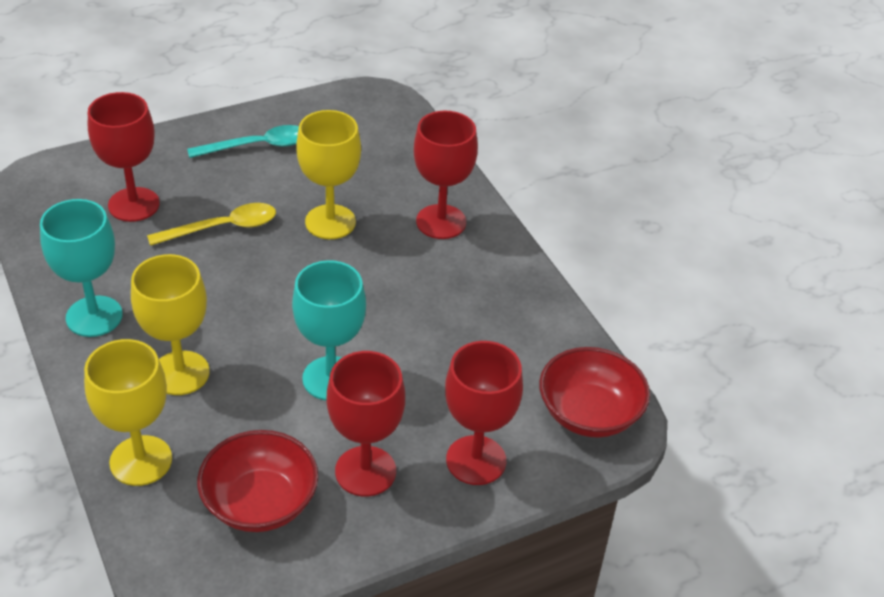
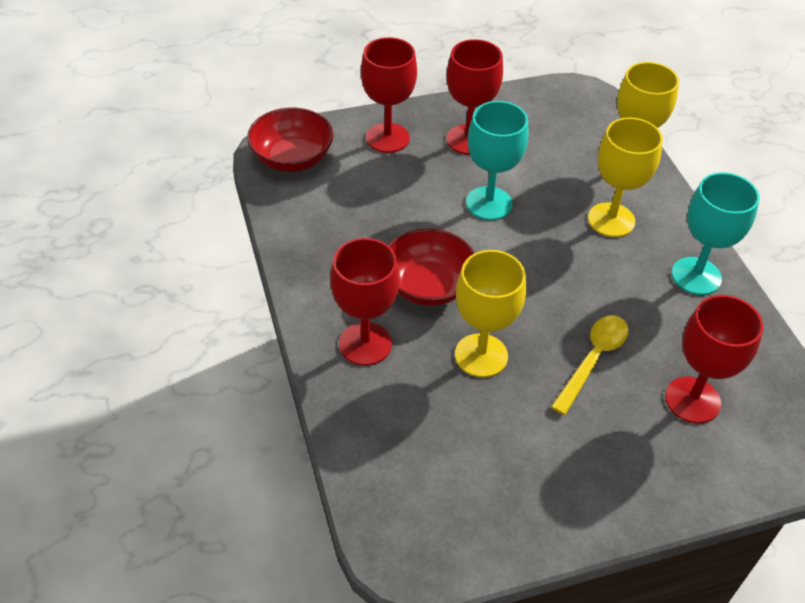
camera: 170 degrees left, 5 degrees up
(222, 228) = (593, 360): yellow spoon -> yellow spoon turned 135 degrees clockwise
(257, 146) = (564, 476): turquoise spoon -> none
(260, 502) = (541, 130): red bowl -> red bowl (428, 286)

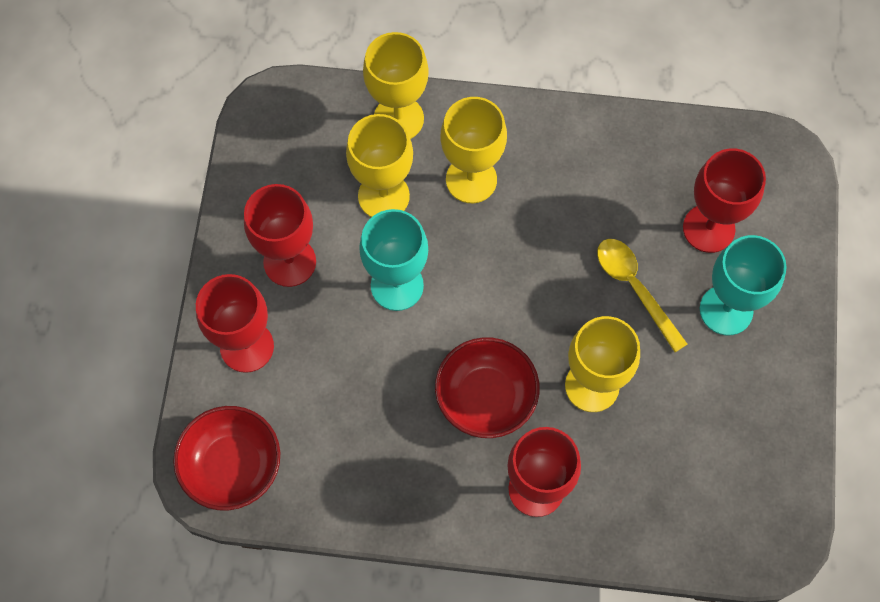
camera: 65 degrees left, 20 degrees up
(558, 173) = (383, 196): none -> yellow goblet
(696, 276) = (574, 144): turquoise goblet -> turquoise goblet (726, 310)

